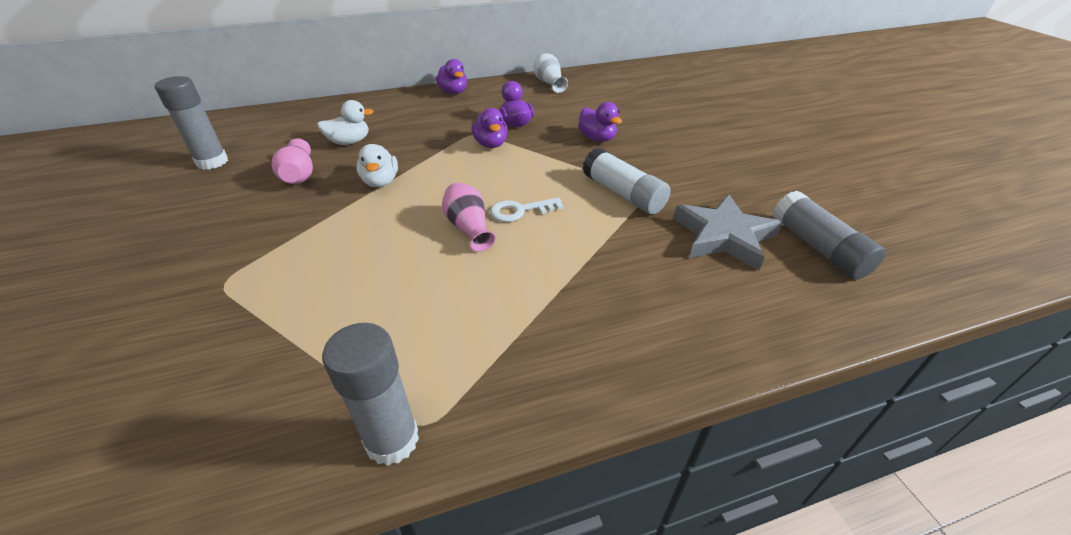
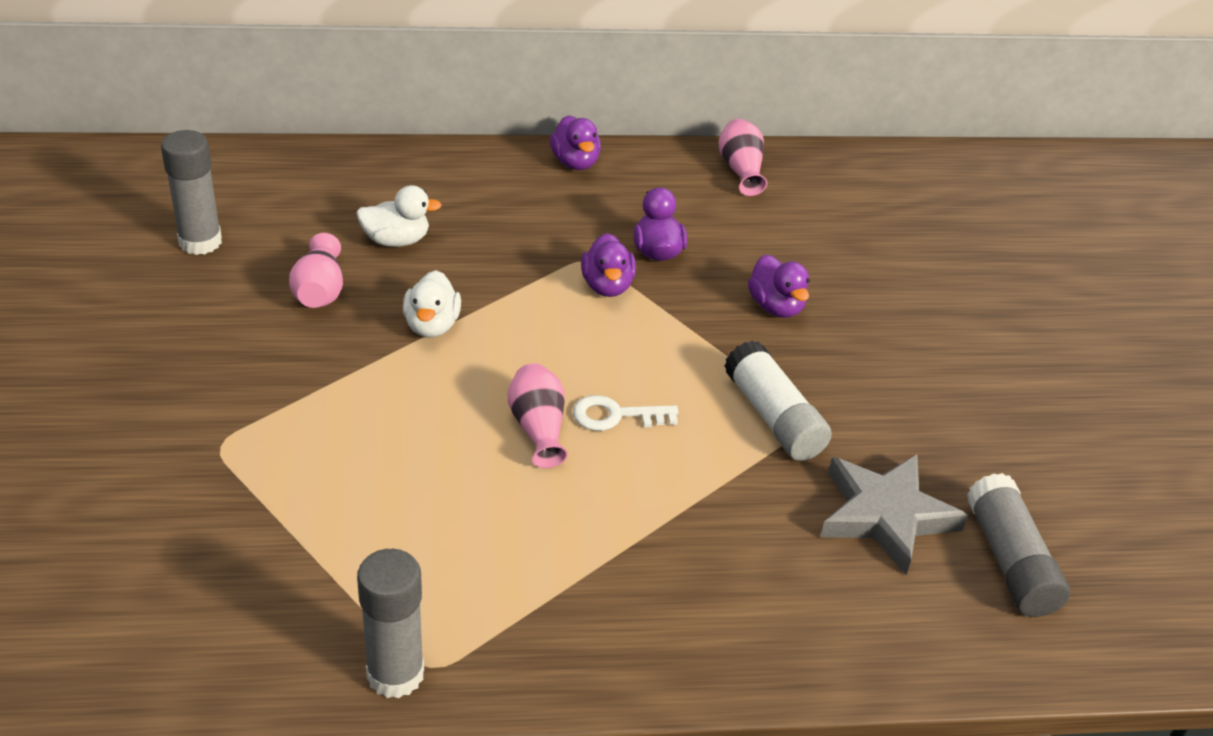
camera: 10 degrees right, 0 degrees up
(549, 83) = (741, 170): white vase -> pink vase

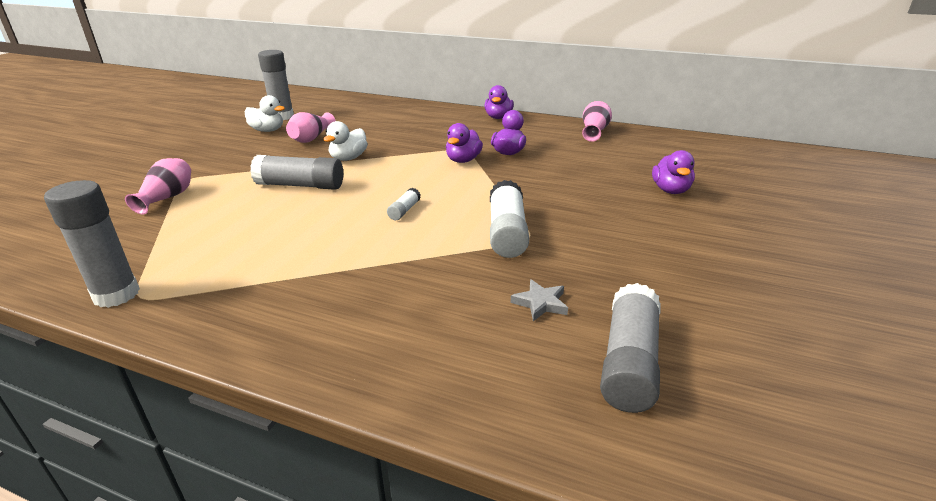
camera: 30 degrees right, 10 degrees down
(396, 240) = (371, 129): white duck -> white duck (267, 130)
(421, 407) = (300, 185): none -> grey glue stick
(538, 428) = (351, 206): pink vase -> pink vase (167, 198)
(616, 415) = (404, 210): white key -> white glue stick
(776, 307) = (561, 185): purple duck -> purple duck (670, 190)
(885, 516) = (540, 303): grey star -> grey star, size x0.46

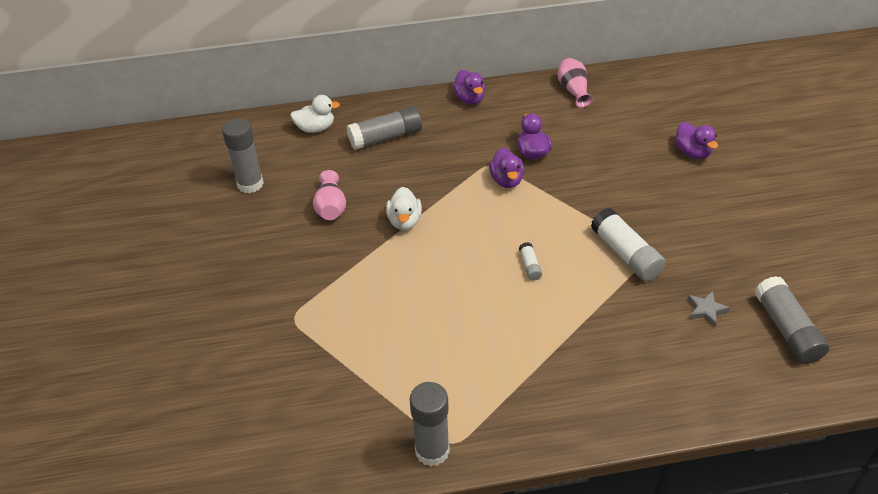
camera: 30 degrees left, 15 degrees up
(167, 198) = (313, 346): pink vase -> none
(267, 130) = (268, 213): white duck -> white duck (316, 128)
(300, 185) = (409, 276): grey glue stick -> grey glue stick (385, 137)

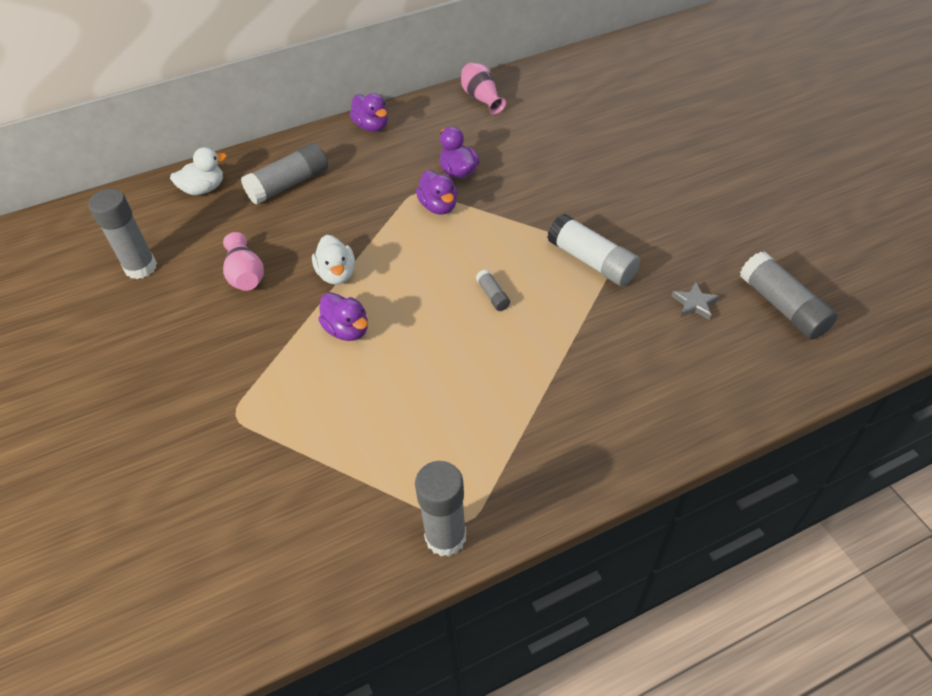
camera: 15 degrees left, 5 degrees up
(530, 266) = (492, 295): white glue stick -> grey glue stick
(692, 152) = (625, 140): purple duck -> purple duck (347, 330)

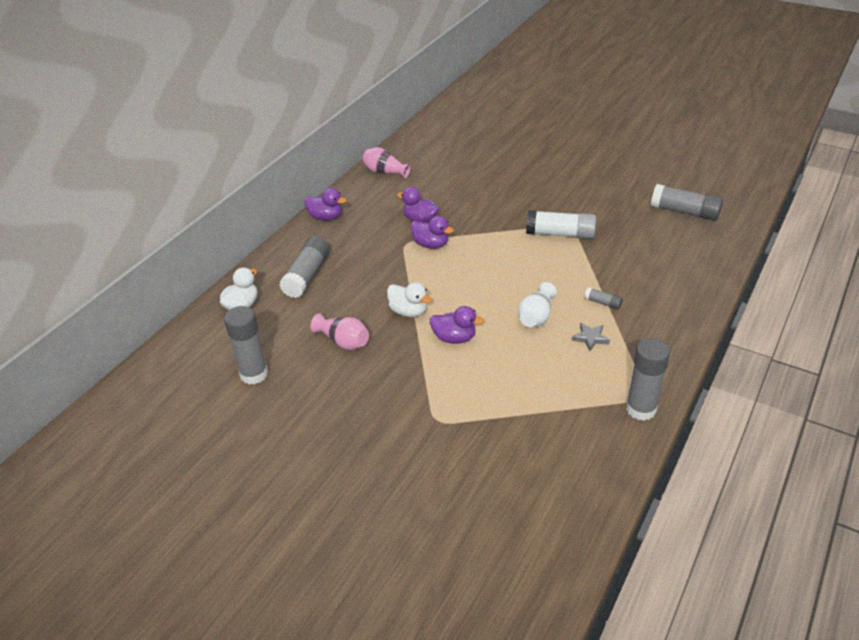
camera: 35 degrees left, 10 degrees down
(455, 351) = (536, 316): none -> white vase
(492, 295) = (523, 277): grey glue stick -> grey glue stick (602, 303)
(694, 304) = (640, 230): grey star -> grey star (590, 338)

